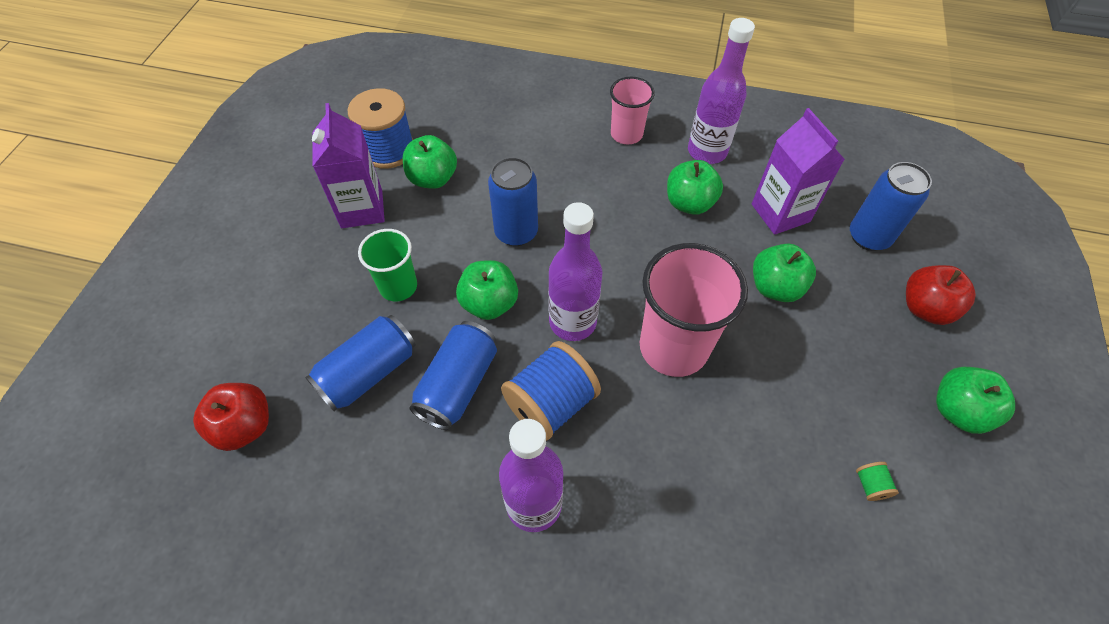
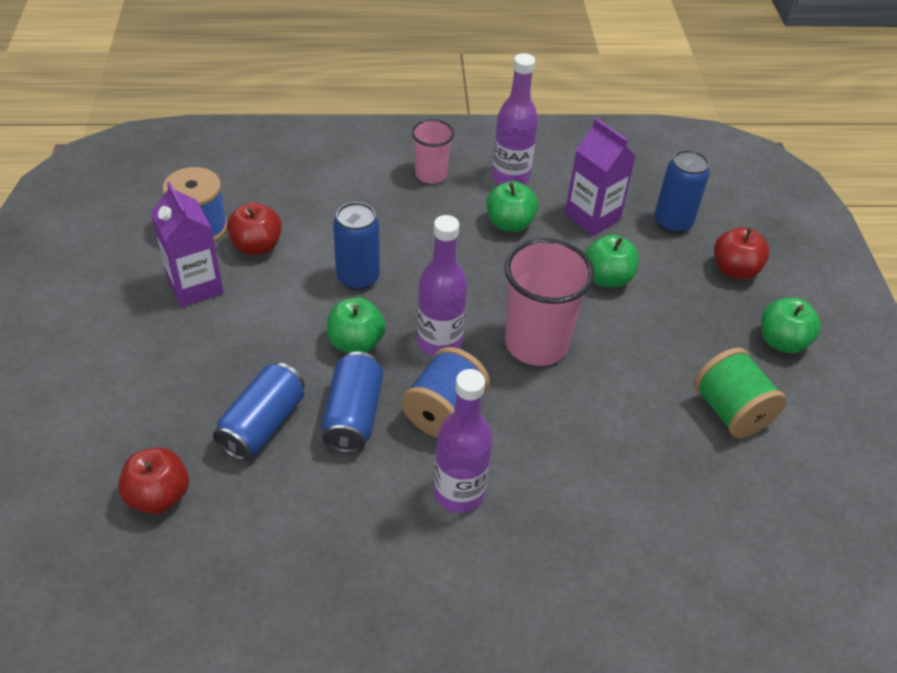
camera: 20 degrees left, 10 degrees down
(398, 286) = (261, 346): green cup -> none
(433, 179) = (257, 246): green apple -> red apple
(870, 485) = (731, 411): green spool -> green spool, size x2.46

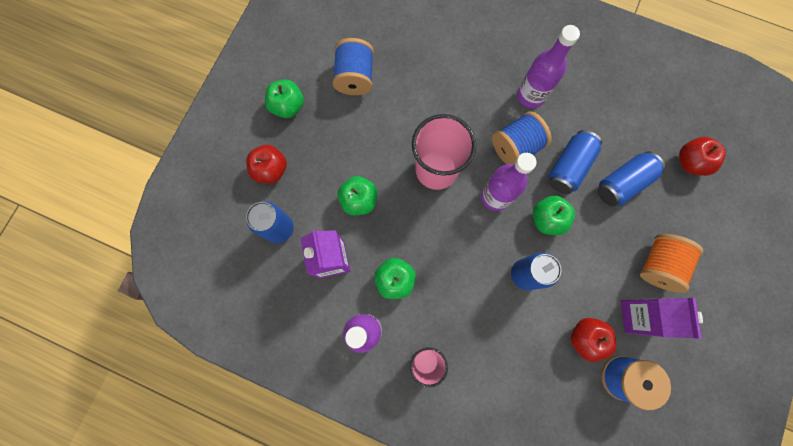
camera: 150 degrees left, 30 degrees up
(181, 346) = (658, 265): none -> orange spool
(731, 411) = (355, 77): green spool -> blue spool

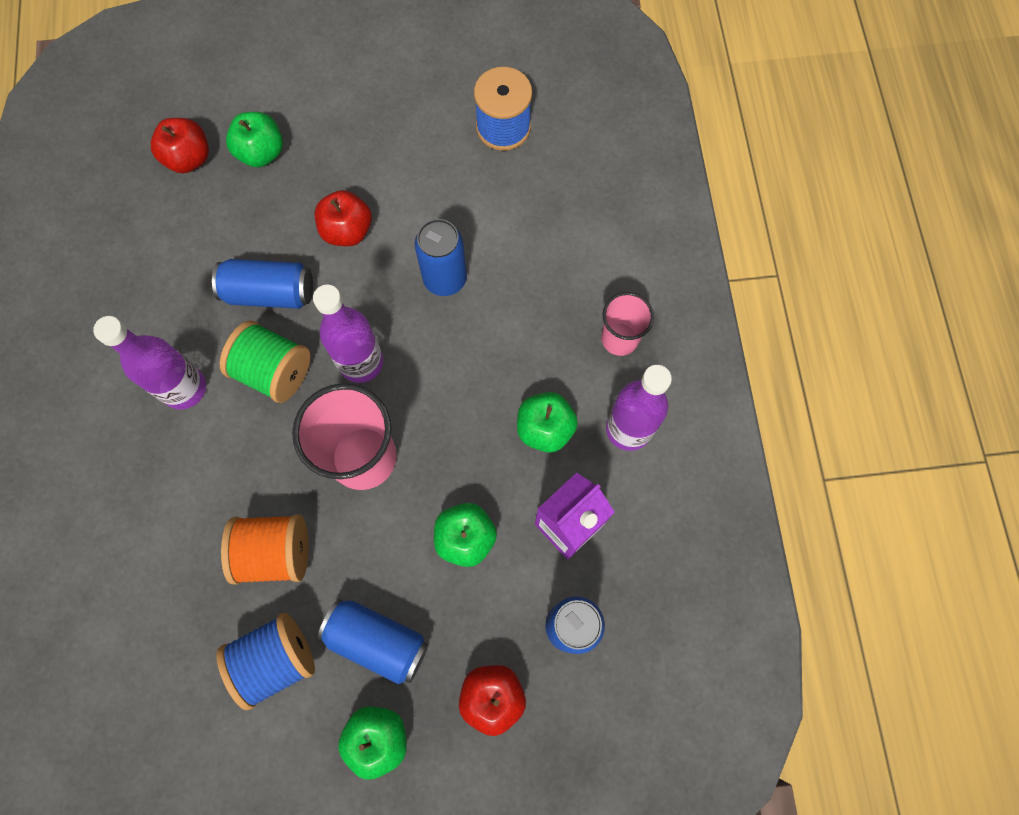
camera: 120 degrees left, 5 degrees down
(515, 147) = (274, 371): blue spool -> green spool
(547, 219) = (357, 286): green apple -> green apple (261, 153)
(585, 338) = (482, 181): red apple -> red apple (347, 231)
(622, 183) = (260, 221): blue can -> blue can (377, 640)
(638, 316) = (422, 139): purple carton -> none
(658, 265) = (348, 142): orange spool -> orange spool (275, 552)

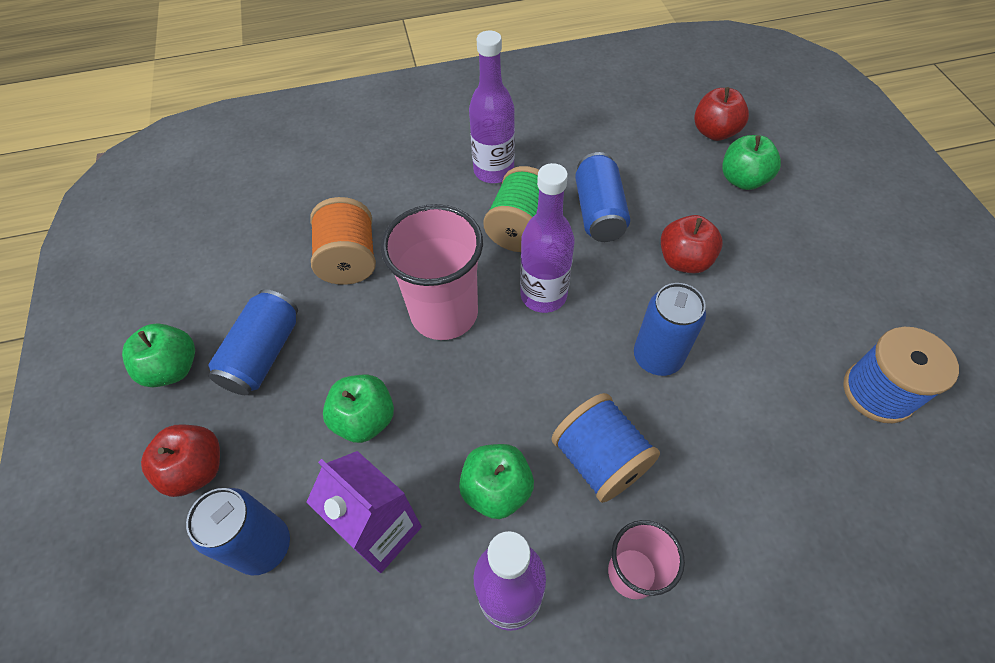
camera: 85 degrees right, 15 degrees down
(276, 659) = (253, 277): blue spool -> blue spool (600, 459)

